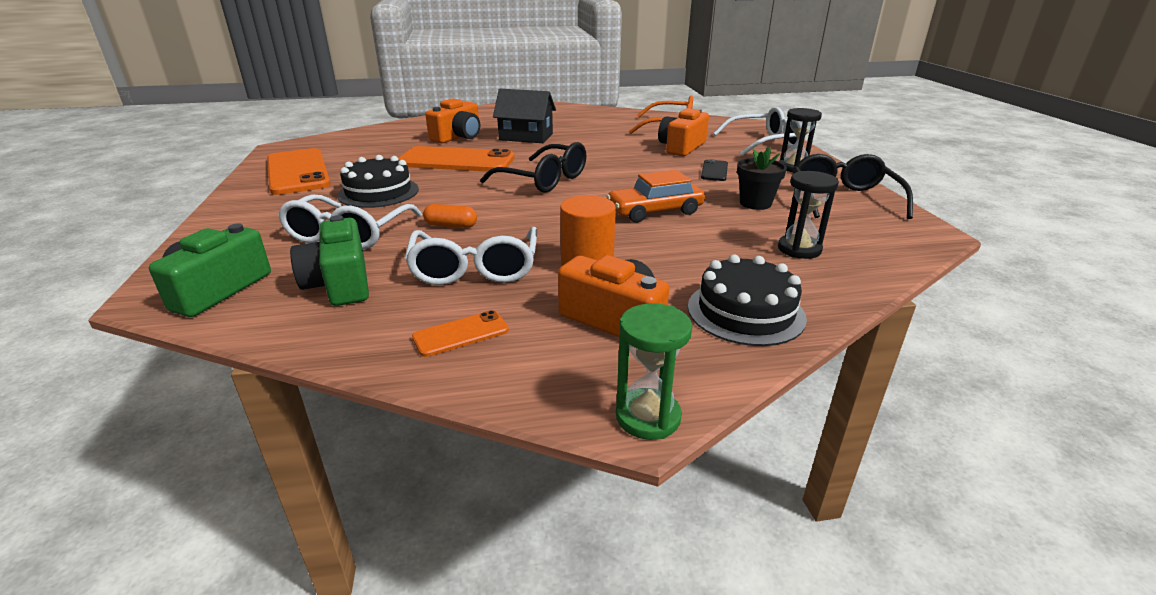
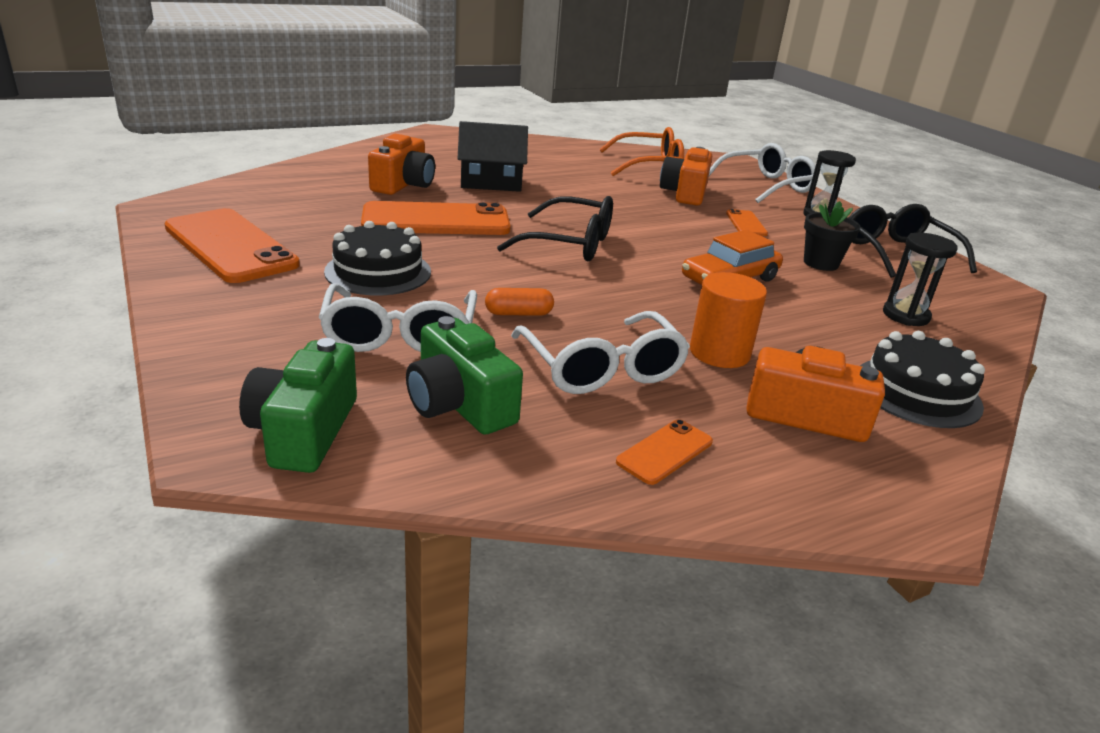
camera: 20 degrees left, 0 degrees up
(648, 417) = (928, 517): green hourglass -> none
(714, 171) = (746, 223): black phone -> orange phone

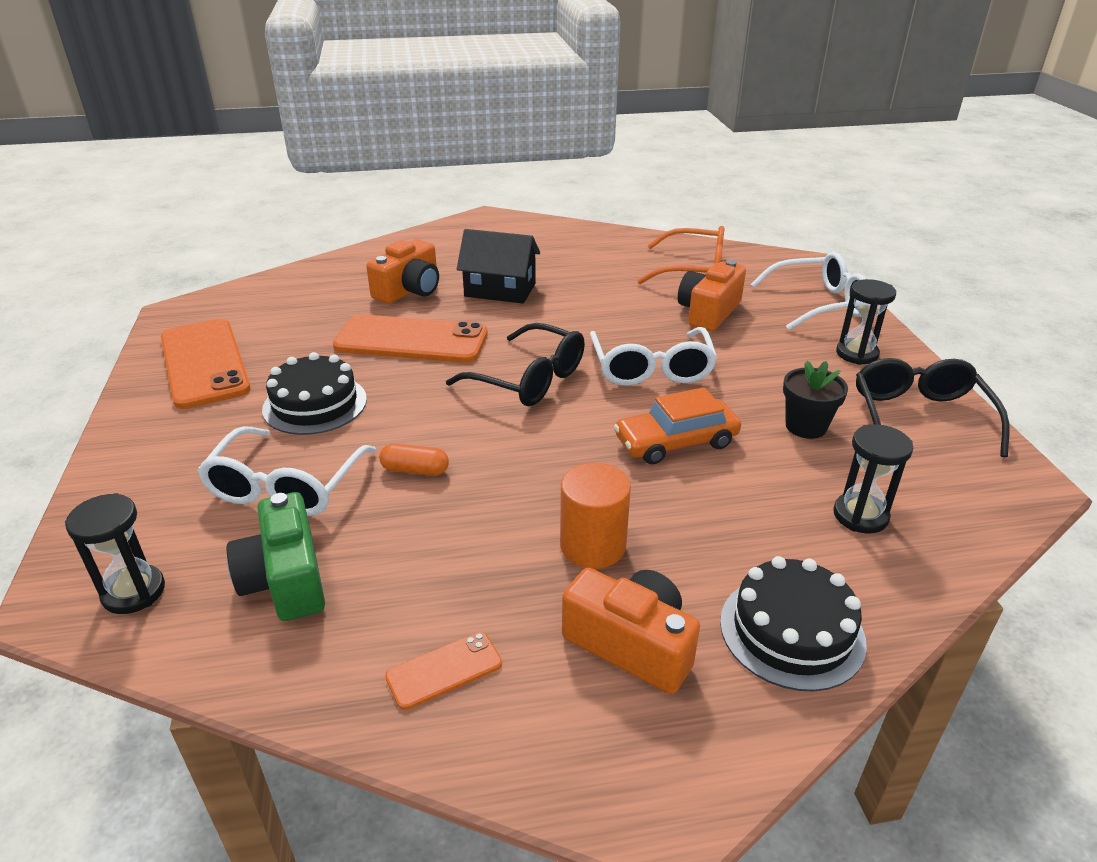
camera: 20 degrees right, 5 degrees up
(304, 431) = (134, 592): green camera -> black hourglass
(602, 369) = (452, 552): white glasses -> white glasses (651, 369)
(746, 223) = (752, 361): orange phone -> none

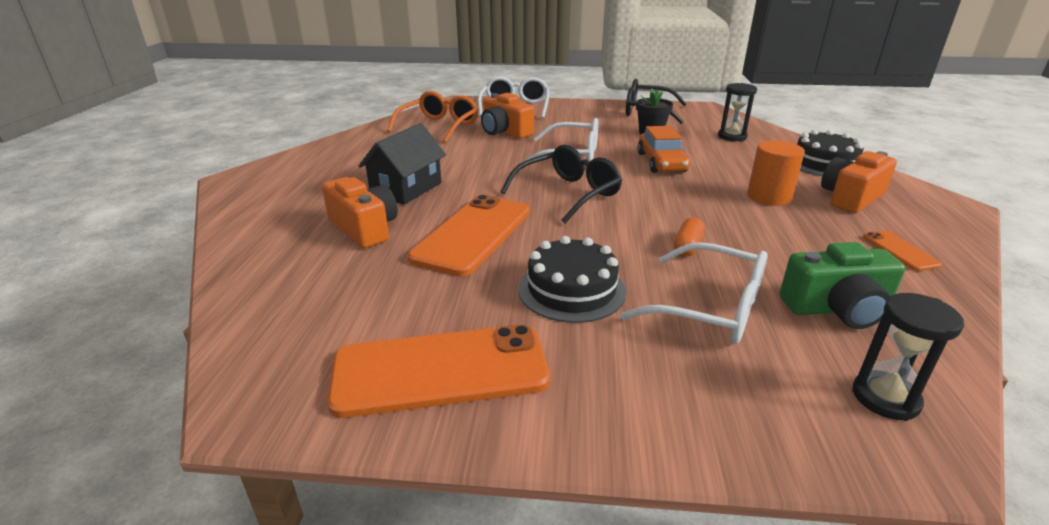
camera: 75 degrees left, 5 degrees down
(857, 354) = (579, 110): black hourglass -> none

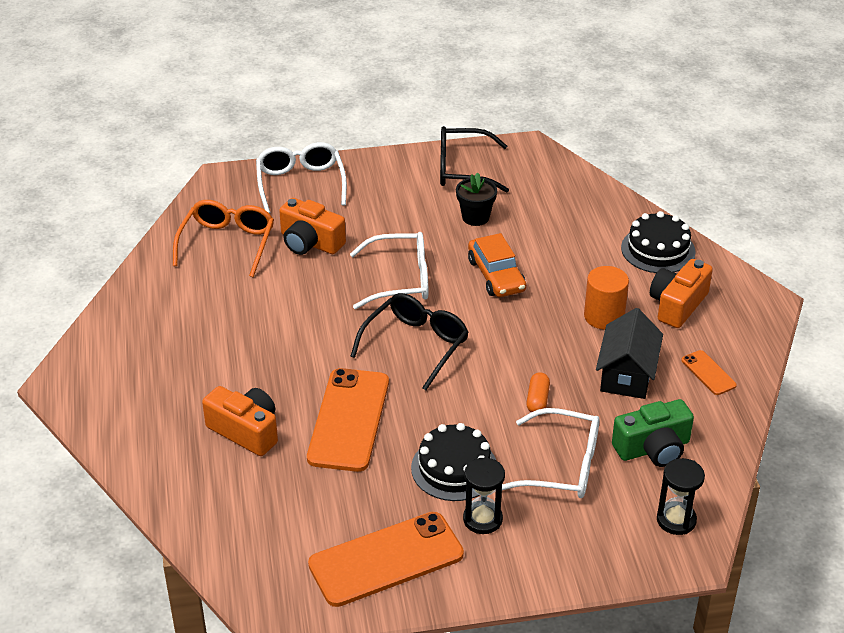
camera: 15 degrees left, 10 degrees up
(406, 189) = (253, 367): black house -> black house (626, 374)
(732, 137) = (564, 211): black hourglass -> black hourglass (482, 519)

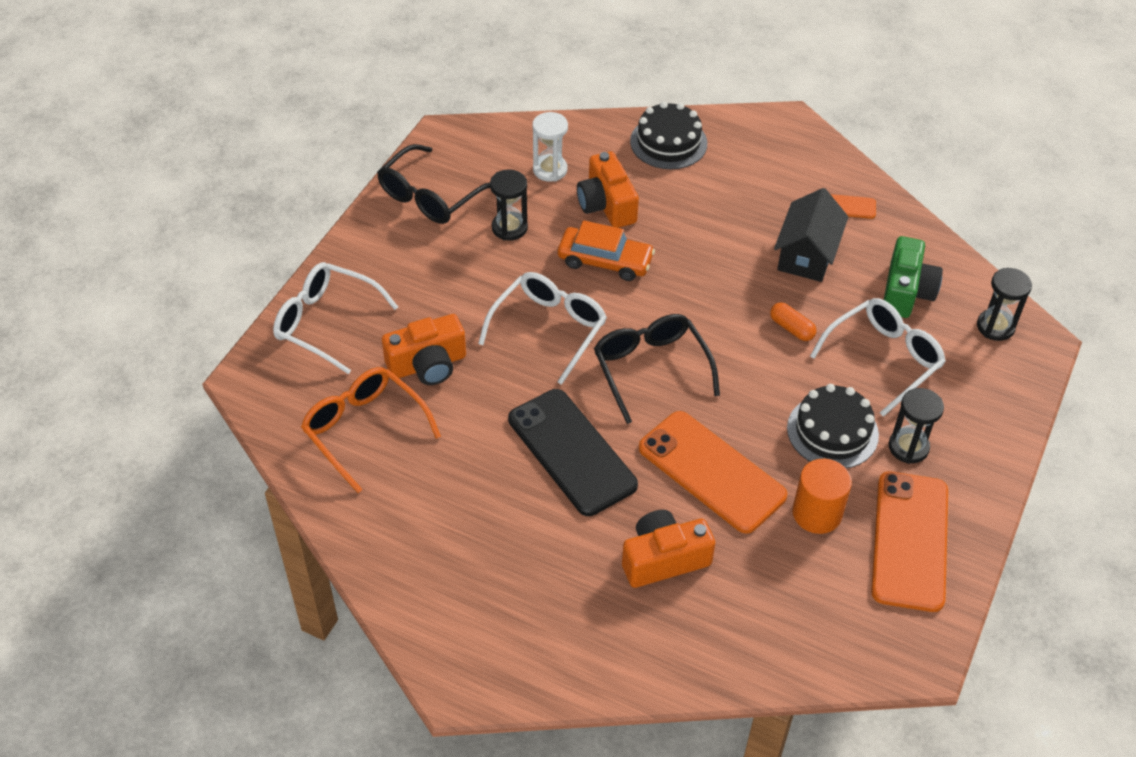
camera: 55 degrees left, 10 degrees up
(299, 343) = (571, 452): none -> black phone
(475, 217) = (509, 228): black flower pot -> black hourglass
(555, 208) = (550, 170): none -> white hourglass
(604, 316) = (723, 225): orange cylinder -> orange cylinder (817, 513)
(626, 374) = (807, 255): black house -> black house turned 60 degrees clockwise
(677, 305) = (748, 174): orange camera -> orange camera (606, 205)

